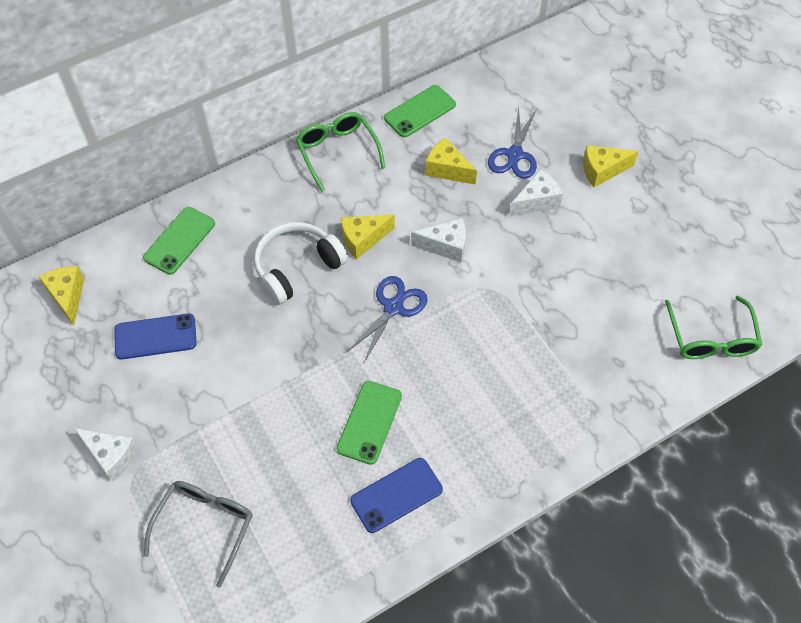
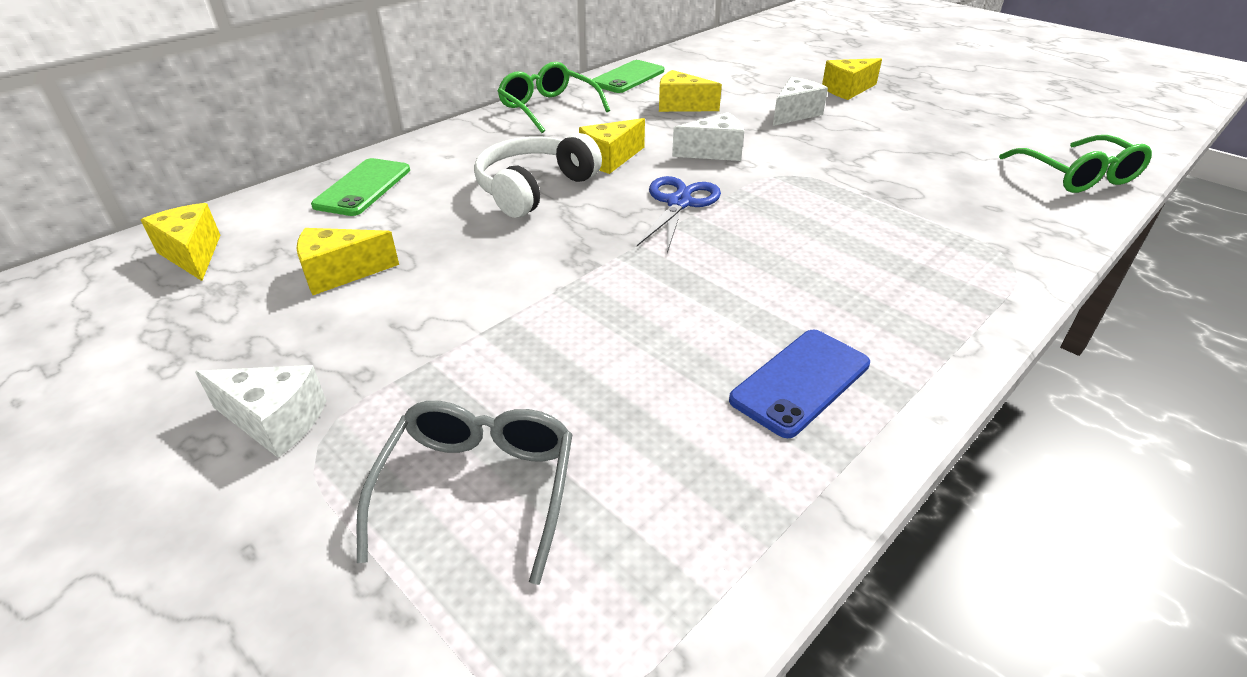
camera: 15 degrees left, 20 degrees down
(155, 337) = (340, 273): blue phone -> yellow cheese
(369, 422) = (708, 308): green phone -> none
(514, 155) = (748, 90): blue scissors -> none

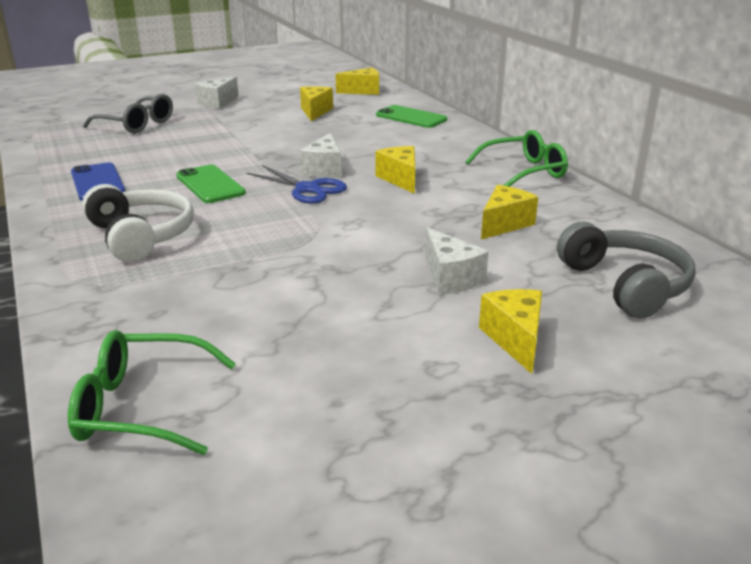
camera: 110 degrees right, 10 degrees down
(534, 188) = (371, 153): white headphones -> white headphones (141, 236)
(628, 77) = (602, 213): green phone -> green phone (210, 184)
(714, 152) = (383, 217): white cheese -> white cheese (324, 169)
(742, 68) = (625, 285): none -> grey headphones

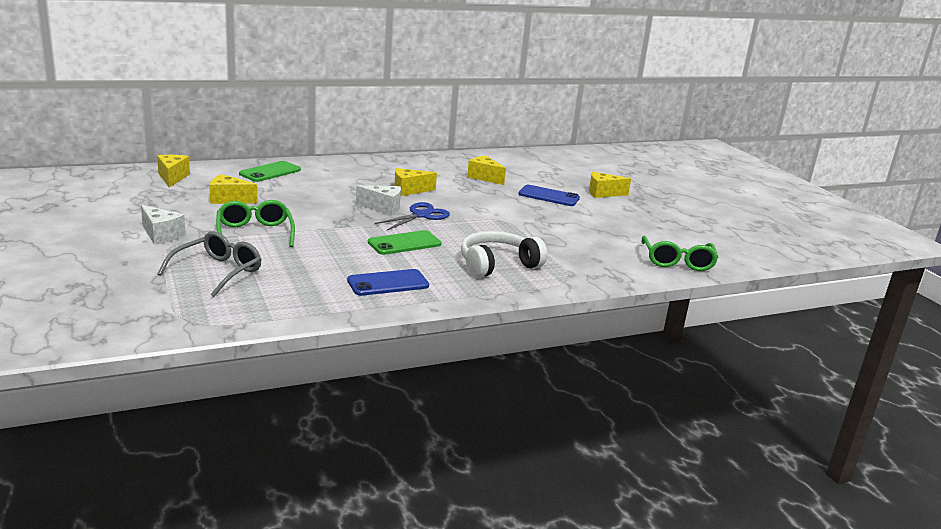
camera: 90 degrees left, 5 degrees down
(450, 278) = (549, 196): white cheese -> blue phone
(524, 172) = (405, 161): green glasses -> green glasses (254, 233)
(625, 285) = (551, 169): grey headphones -> none

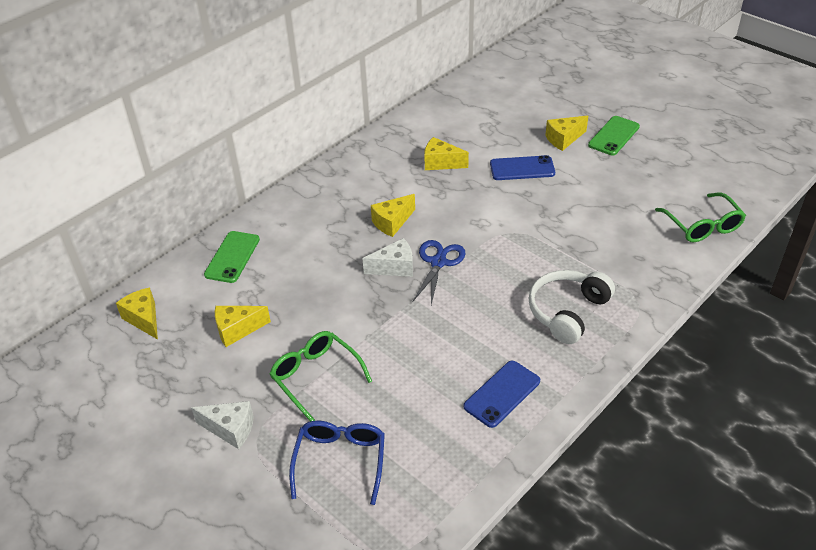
camera: 20 degrees left, 20 degrees up
(218, 272) = (340, 461): grey glasses -> blue glasses
(404, 243) = (463, 319): green phone -> green phone (613, 136)

